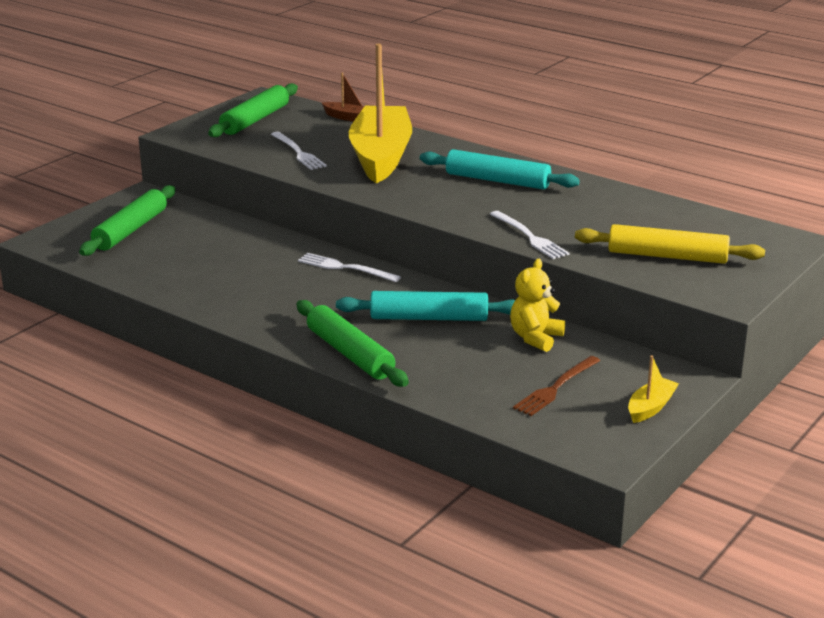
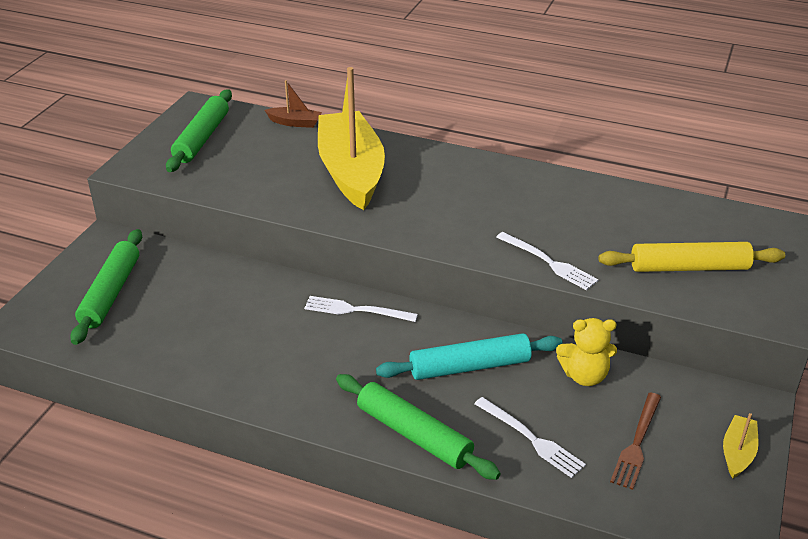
camera: 15 degrees left, 10 degrees up
(298, 152) = (266, 178): white fork -> white fork (531, 439)
(497, 181) = (479, 188): turquoise rolling pin -> none
(535, 338) = (584, 376): yellow teddy bear -> yellow teddy bear turned 105 degrees counterclockwise

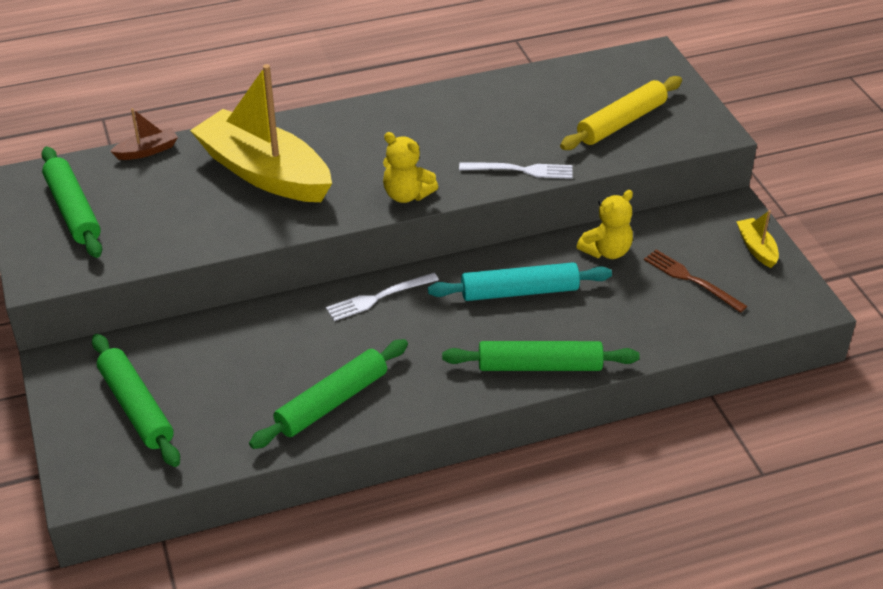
camera: 40 degrees left, 5 degrees up
(230, 366) = (332, 402): none -> green rolling pin
(433, 236) = (407, 195): none -> yellow teddy bear
(470, 366) = (519, 291): turquoise rolling pin -> turquoise rolling pin turned 45 degrees clockwise
(531, 439) = (622, 319): white fork -> none
(637, 443) = (691, 279): brown fork -> brown fork turned 150 degrees clockwise

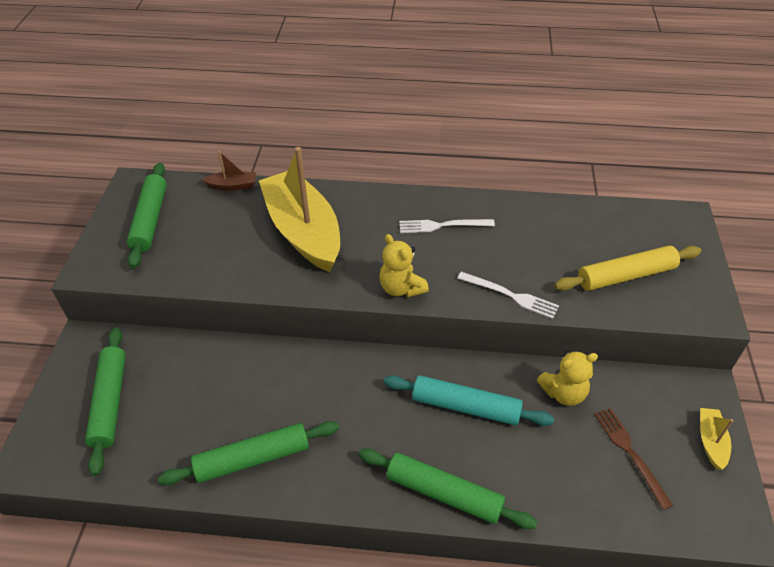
camera: 25 degrees right, 5 degrees up
(378, 297) = (346, 369): white fork -> white fork (442, 225)

